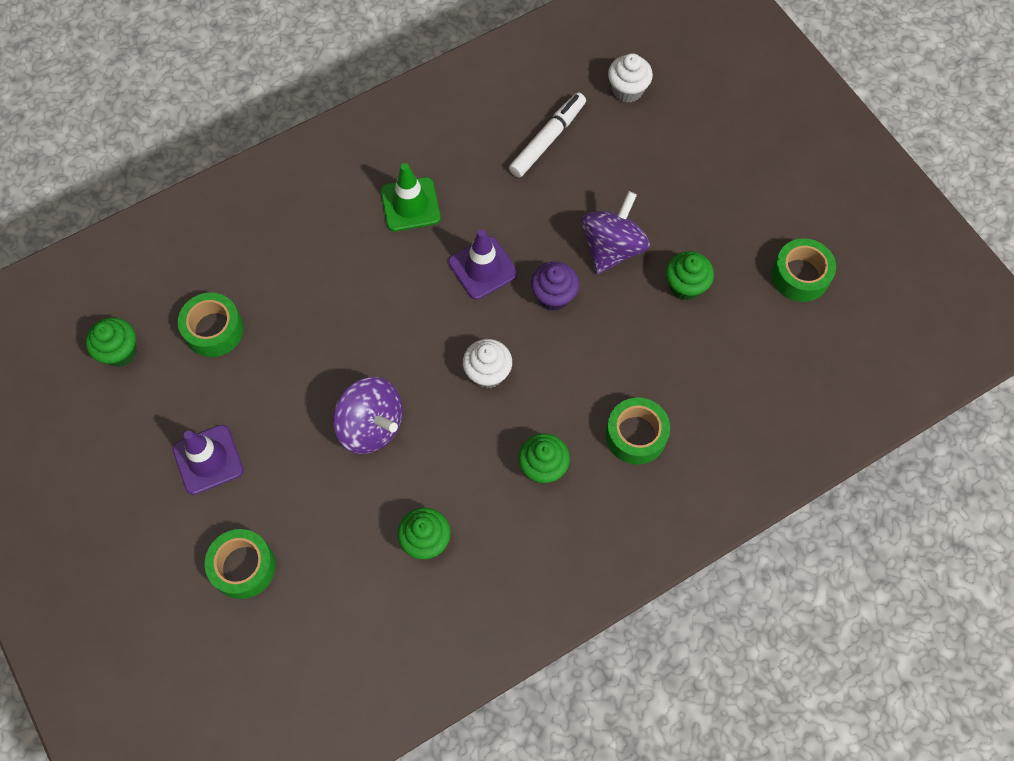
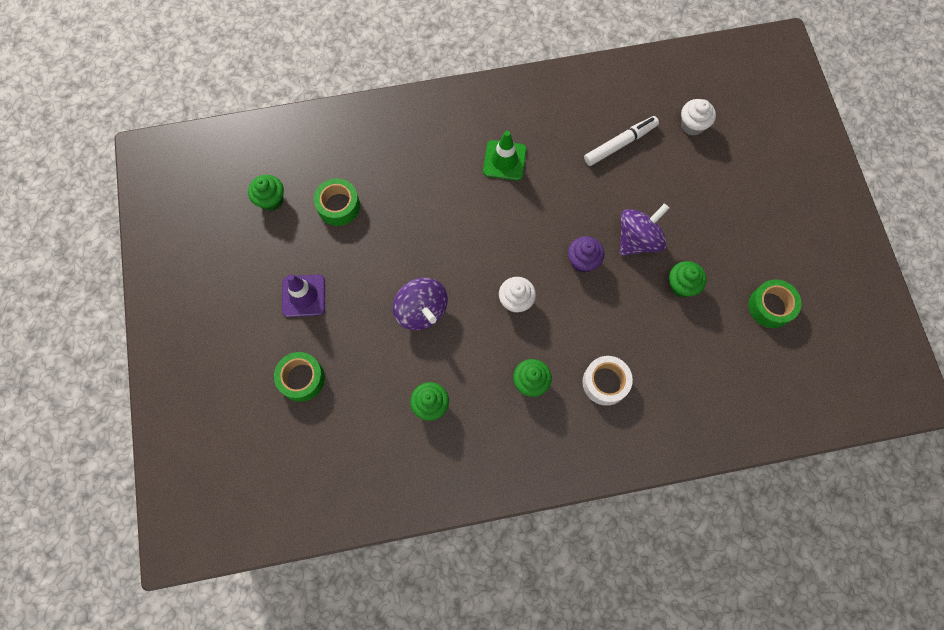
camera: 20 degrees right, 5 degrees up
(483, 268) = (539, 223): purple traffic cone -> none
(636, 435) = (605, 382): green tape -> white tape

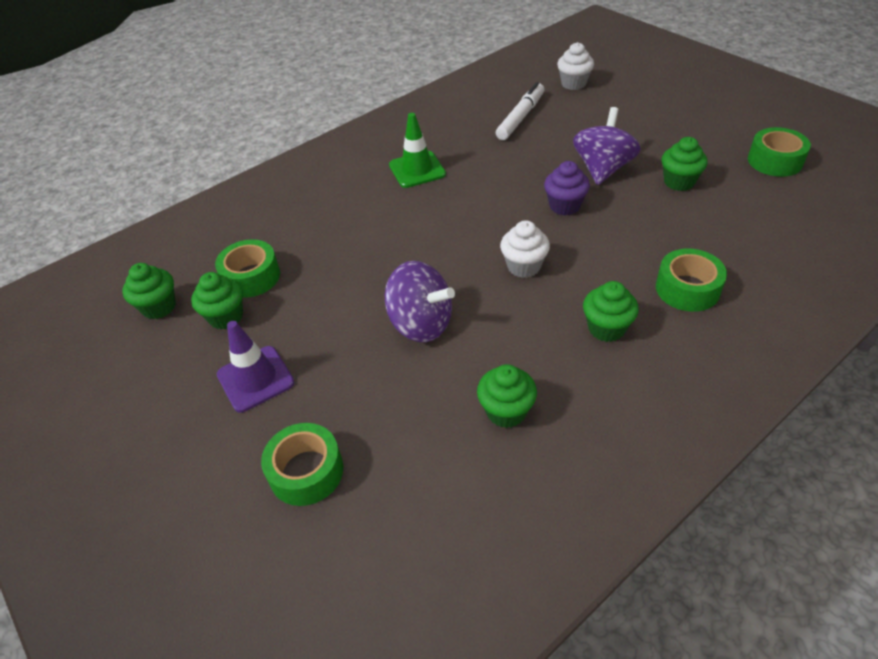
camera: 25 degrees left, 25 degrees down
(308, 233) = (226, 317): none -> green cupcake
(605, 382) = (687, 289): white tape -> green tape

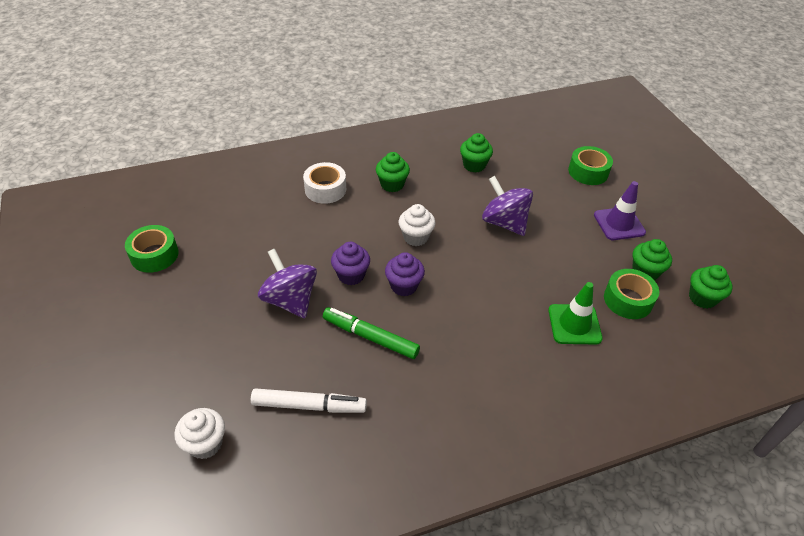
camera: 165 degrees left, 0 degrees up
(417, 170) = (456, 368): green traffic cone -> green traffic cone (574, 324)
(503, 214) = (404, 286): none -> purple cupcake
(506, 167) = (370, 337): none -> green marker
(520, 117) = (309, 406): white marker -> white marker turned 135 degrees counterclockwise
(602, 169) = (290, 300): purple spinning top -> purple spinning top turned 105 degrees clockwise
(679, 182) = (246, 264): green cupcake -> none
(687, 289) = (325, 189): green tape -> white tape

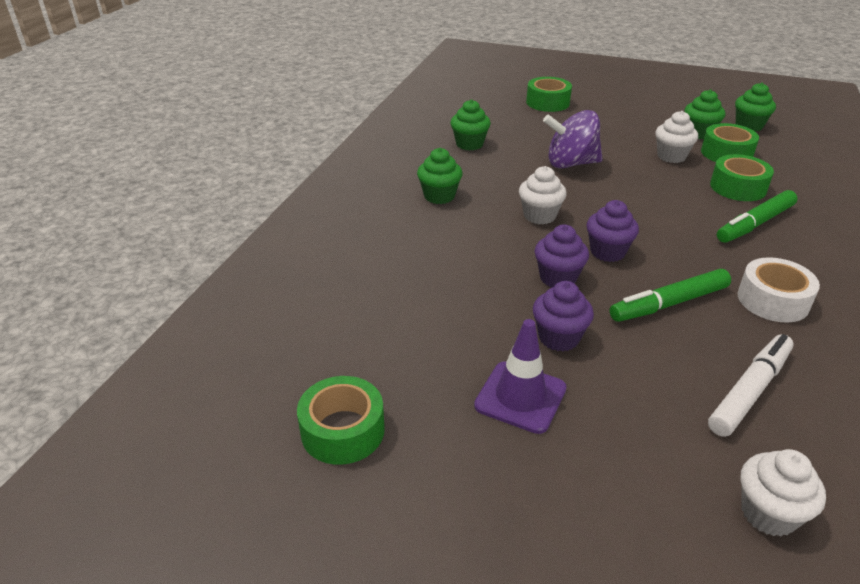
camera: 50 degrees left, 10 degrees down
(290, 300) = (559, 338): purple spinning top -> purple cupcake
(325, 189) = (391, 238): white tape -> white tape (773, 300)
(524, 351) = (755, 224): none -> green marker
(574, 324) = (738, 187): green traffic cone -> green tape
(581, 270) = (671, 156): none -> white cupcake
(619, 224) = (629, 118): purple traffic cone -> purple traffic cone (520, 397)

